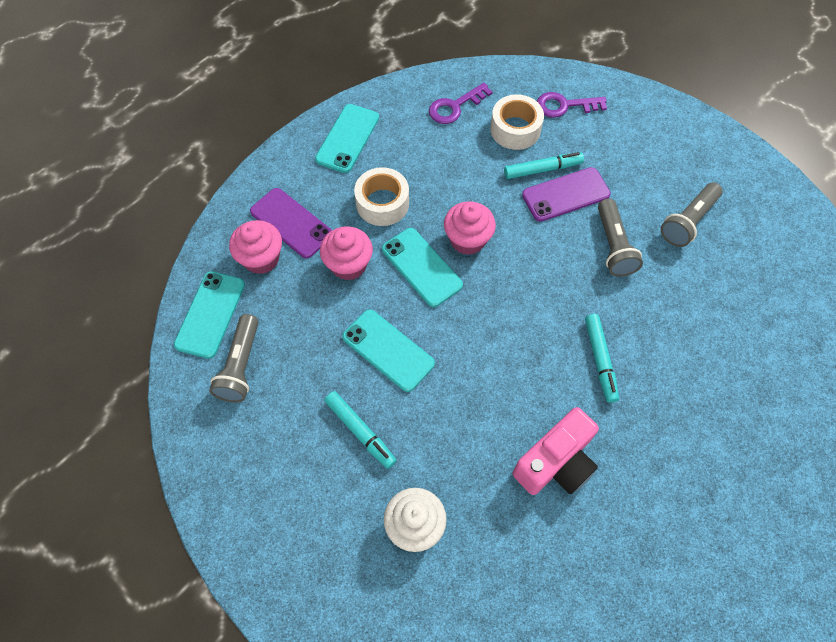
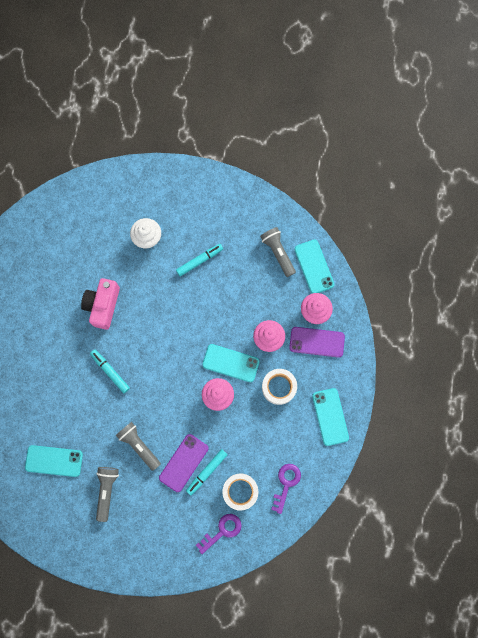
camera: 145 degrees right, 15 degrees up
(360, 431) = (199, 261): turquoise marker -> turquoise marker turned 135 degrees clockwise
(388, 350) = (215, 307): turquoise phone -> turquoise phone (54, 461)

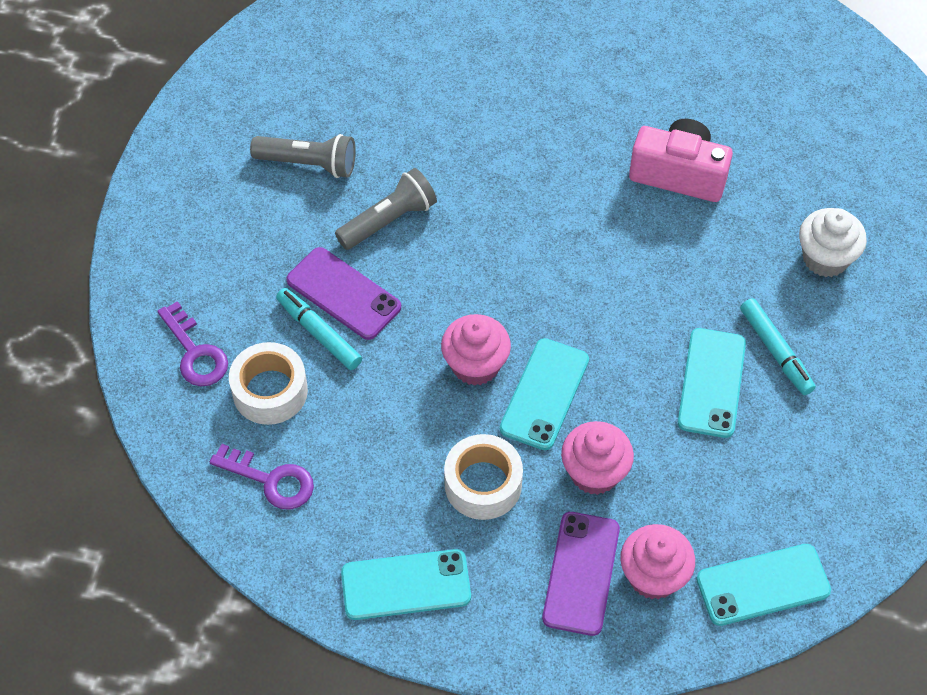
camera: 95 degrees right, 20 degrees down
(54, 461) = (378, 85): turquoise phone -> turquoise phone (711, 383)
(110, 371) = (542, 180): turquoise marker -> none
(278, 253) = (796, 509): grey flashlight -> none

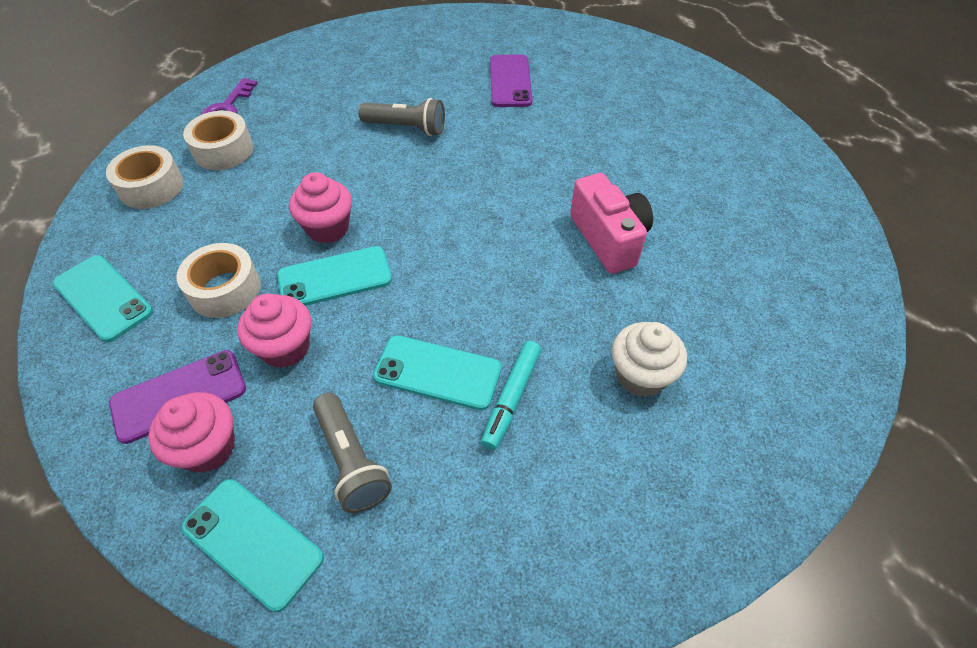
camera: 50 degrees right, 5 degrees down
(271, 480) = (151, 187): purple key -> white tape
(309, 163) = (413, 77): grey flashlight -> grey flashlight (352, 461)
(319, 333) = (287, 146): turquoise marker -> none
(343, 294) = (329, 140): purple phone -> purple phone (510, 81)
(711, 383) = (437, 372): turquoise phone -> turquoise phone turned 45 degrees clockwise

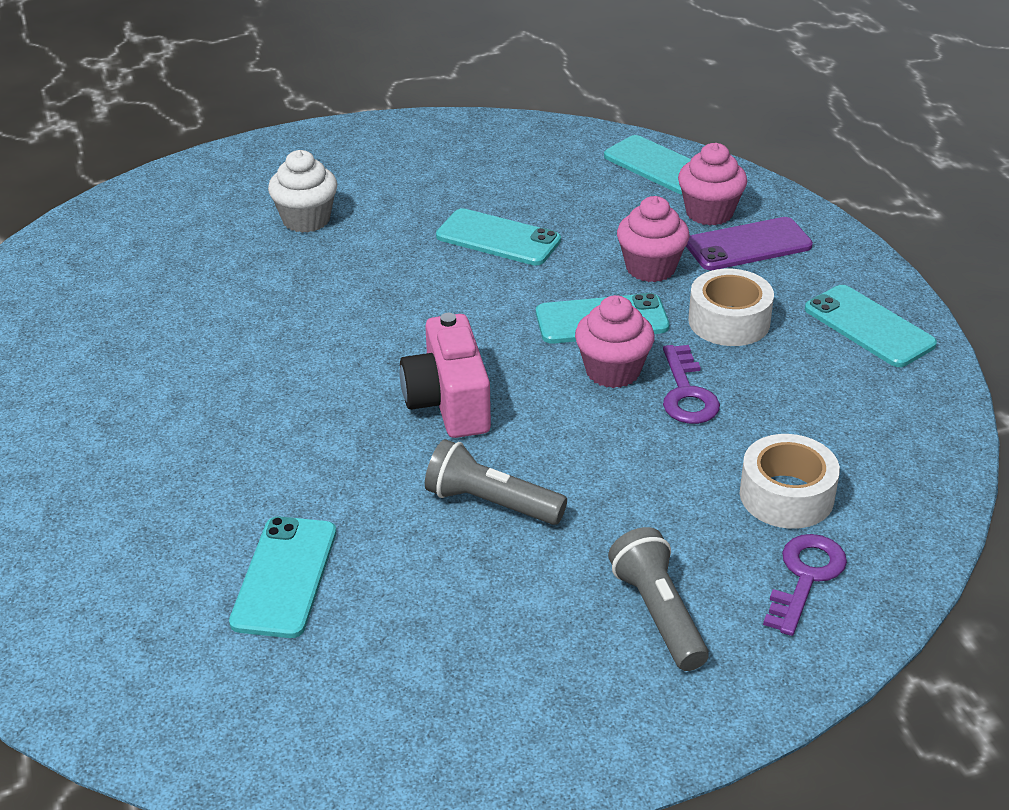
camera: 170 degrees left, 15 degrees down
(151, 187) = (875, 449): white tape -> none
(274, 215) = (687, 393): none -> purple key
(352, 461) = (582, 196): grey flashlight -> grey flashlight (658, 613)
(510, 81) = (284, 577): purple phone -> turquoise phone
(511, 398) = (433, 217): turquoise marker -> none
(609, 238) = (265, 326): pink camera -> pink camera (448, 402)

